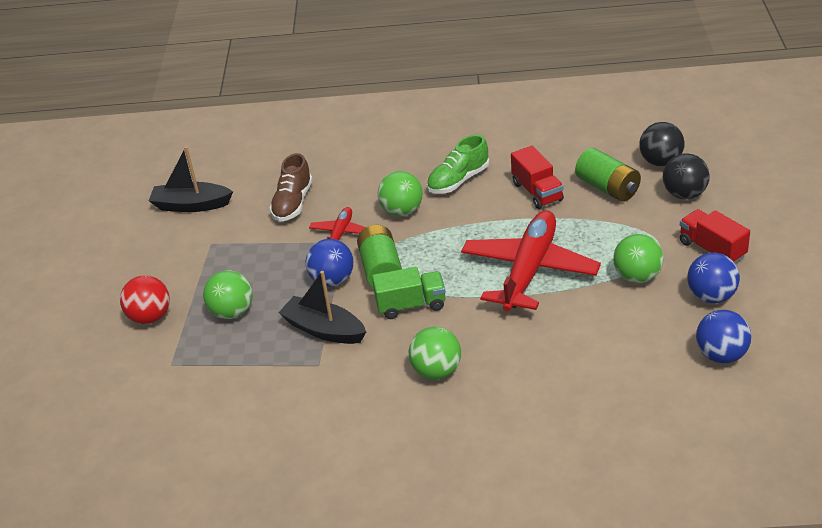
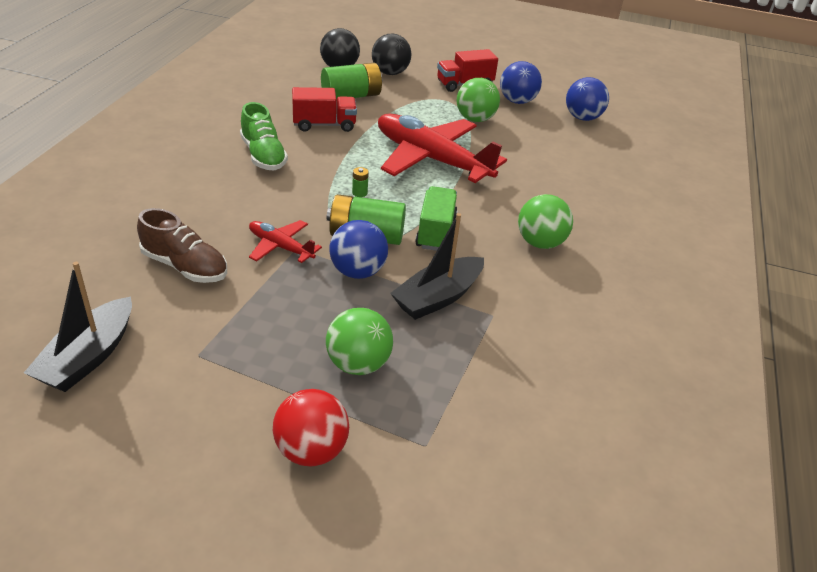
camera: 80 degrees left, 0 degrees up
(402, 211) = (279, 198): green ball -> none
(440, 247) = (359, 193): none -> green battery

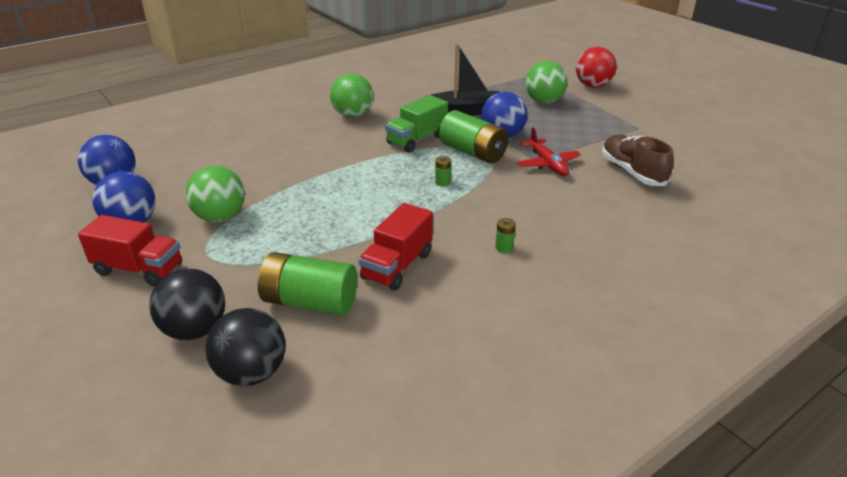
camera: 140 degrees left, 5 degrees down
(88, 357) = (711, 144): black boat -> none
(263, 155) = (504, 247): green shoe -> green battery
(324, 125) = (397, 266): red truck -> red truck turned 90 degrees counterclockwise
(431, 159) = (337, 190): red plane -> none

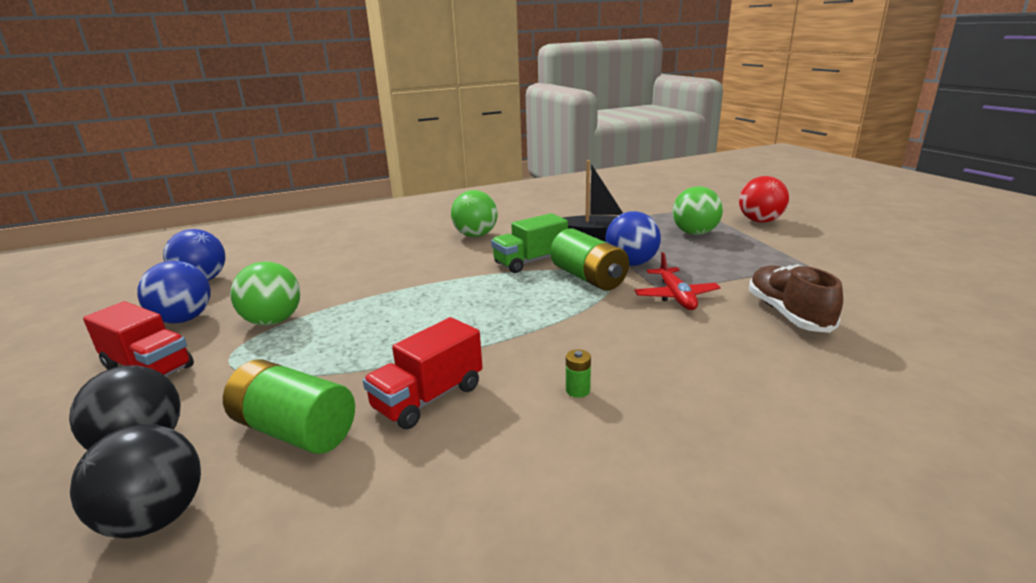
camera: 15 degrees right, 10 degrees down
(442, 182) = (537, 306): green battery -> none

